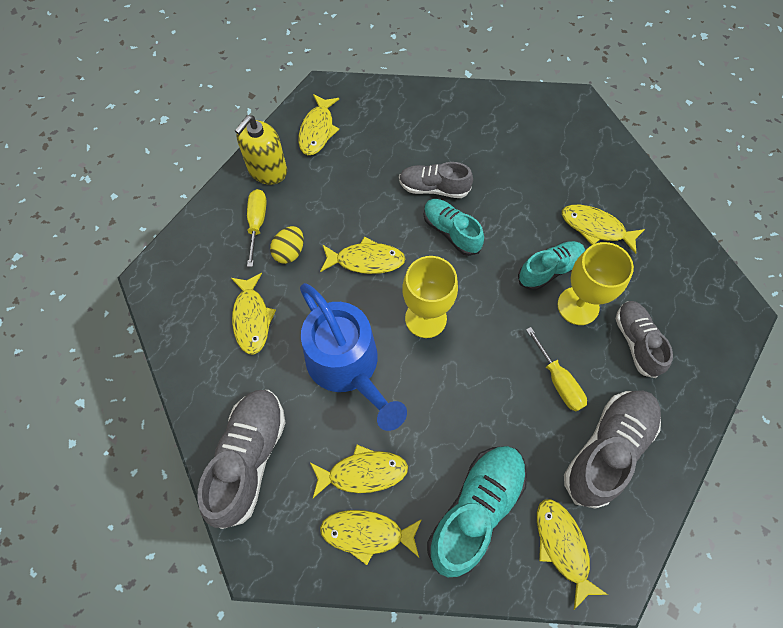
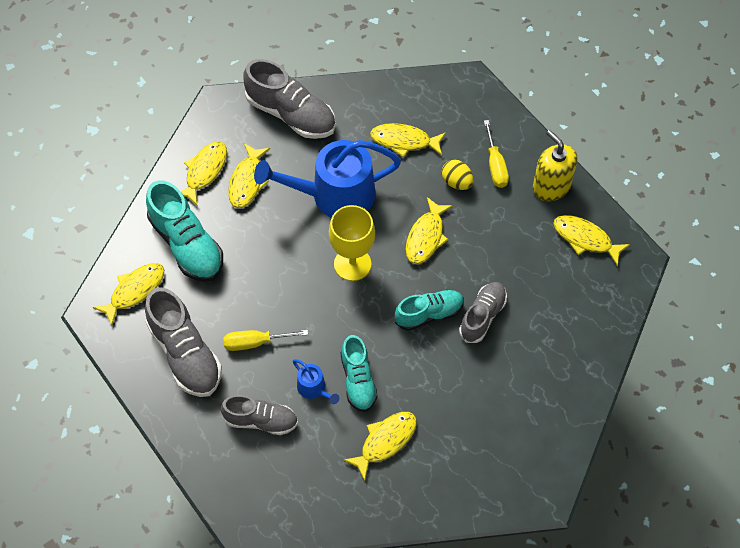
camera: 110 degrees right, 5 degrees down
(257, 223) = (495, 165): yellow screwdriver -> yellow screwdriver turned 60 degrees clockwise
(562, 546) = (134, 291): yellow fish -> yellow fish turned 45 degrees counterclockwise
(578, 306) = (314, 388): yellow goblet -> blue watering can

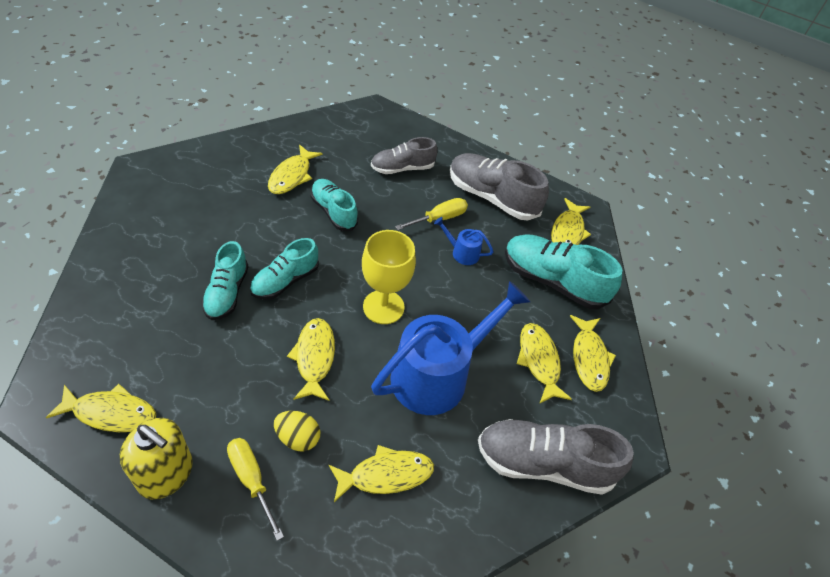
camera: 150 degrees right, 10 degrees down
(314, 388) = (370, 198): blue watering can -> blue watering can (462, 252)
(482, 316) = (227, 292): grey shoe -> turquoise shoe

